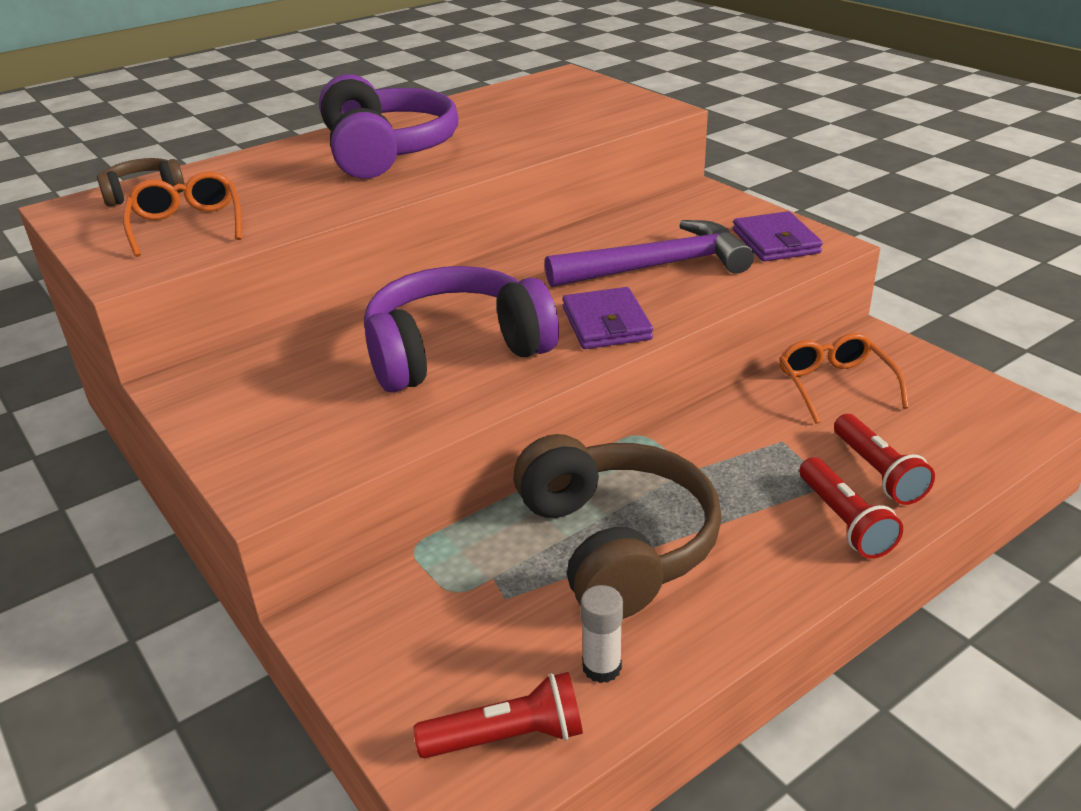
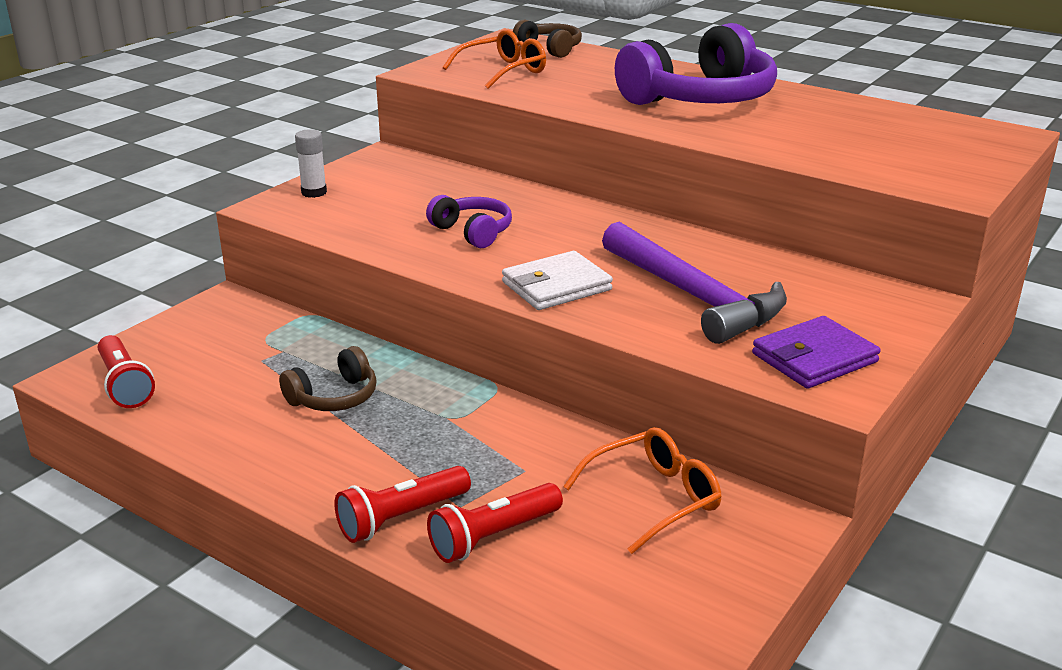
camera: 70 degrees right, 5 degrees down
(455, 351) = (472, 232): purple headphones -> purple headphones, size x0.50
(601, 667) = (192, 411): white glue stick -> white glue stick (314, 192)
(606, 323) = (556, 286): purple wallet -> white wallet
(616, 544) = (334, 397): brown headphones -> brown headphones, size x0.50

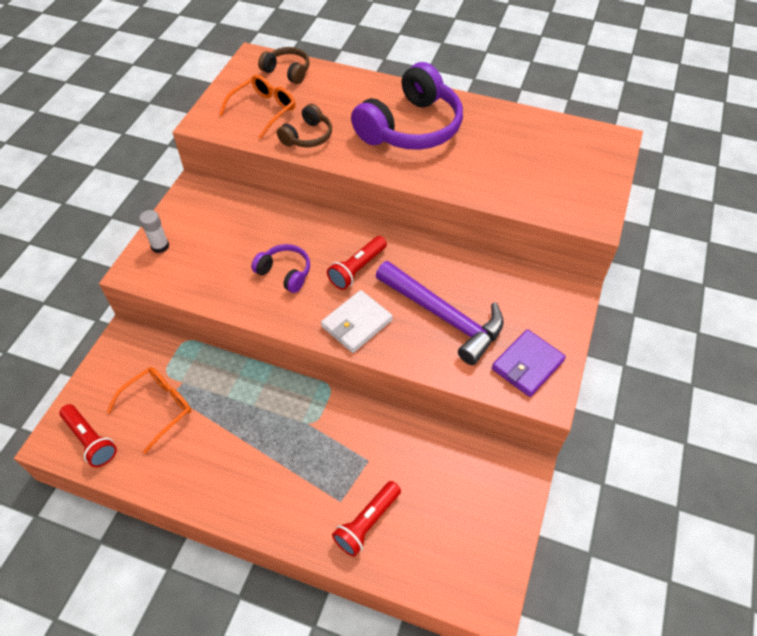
camera: 15 degrees left, 25 degrees up
(334, 397) = (232, 421): brown headphones -> brown headphones (307, 136)
(401, 518) = (309, 520): red flashlight -> red flashlight (357, 269)
(654, 498) = (447, 467): orange glasses -> orange glasses (158, 407)

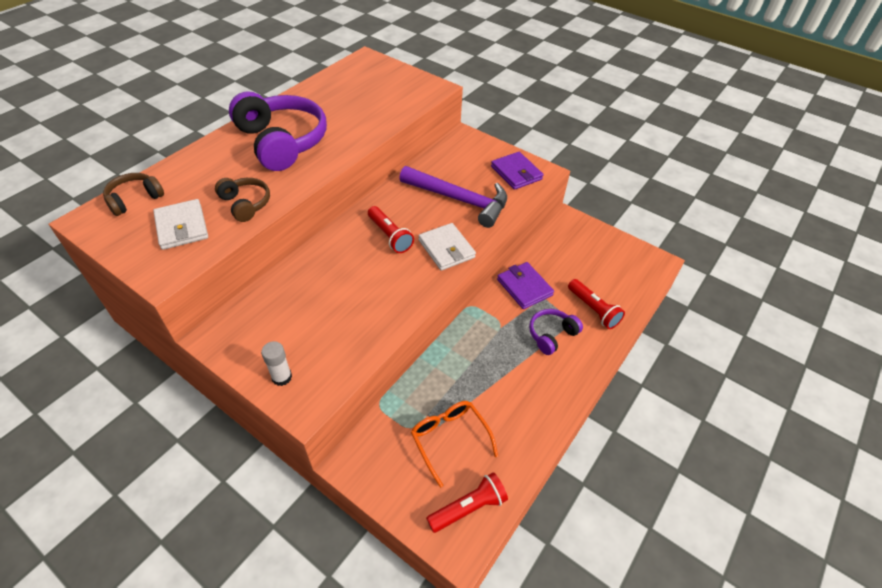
camera: 75 degrees left, 5 degrees down
(264, 110) = (182, 227): orange glasses -> white wallet
(285, 273) = (370, 283): purple headphones -> purple headphones (551, 335)
(377, 436) = (524, 287): none -> purple wallet
(444, 317) = (460, 200): purple hammer -> purple hammer turned 60 degrees clockwise

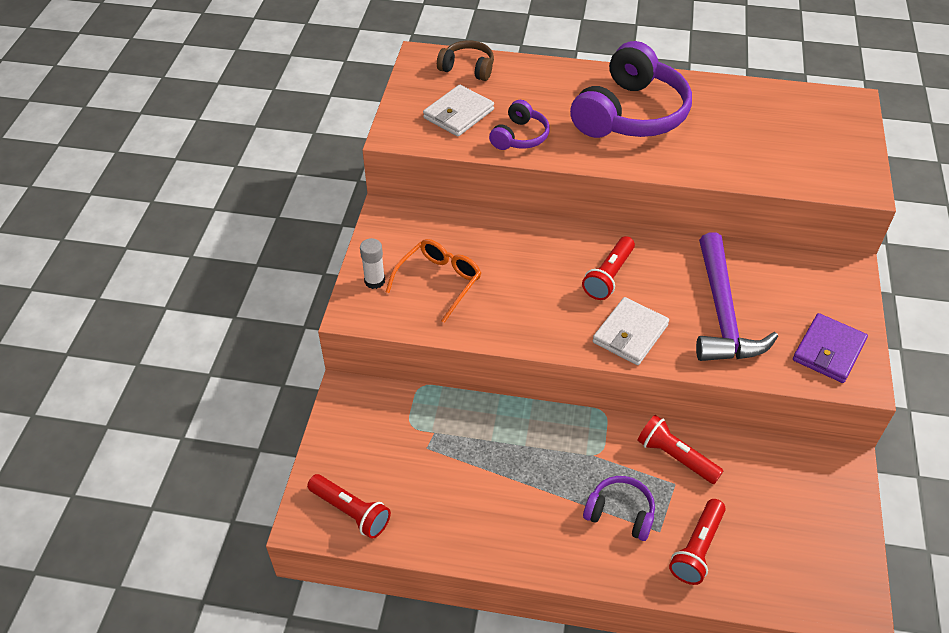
camera: 65 degrees right, 0 degrees up
(245, 204) = (519, 136): brown headphones -> purple headphones
(449, 439) = (417, 464): orange glasses -> orange glasses (439, 282)
(524, 287) = (675, 457): purple wallet -> red flashlight

